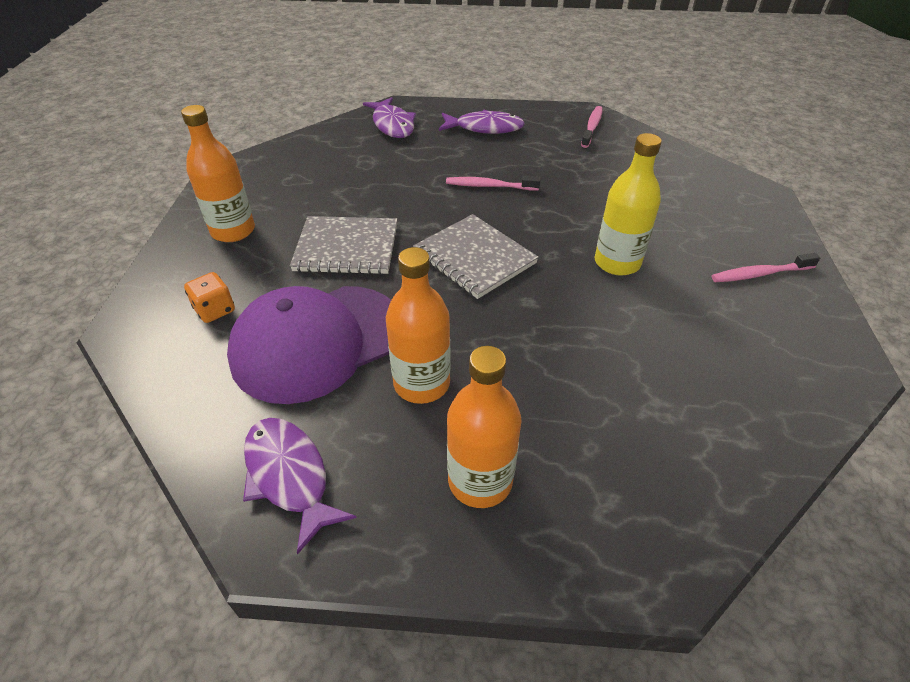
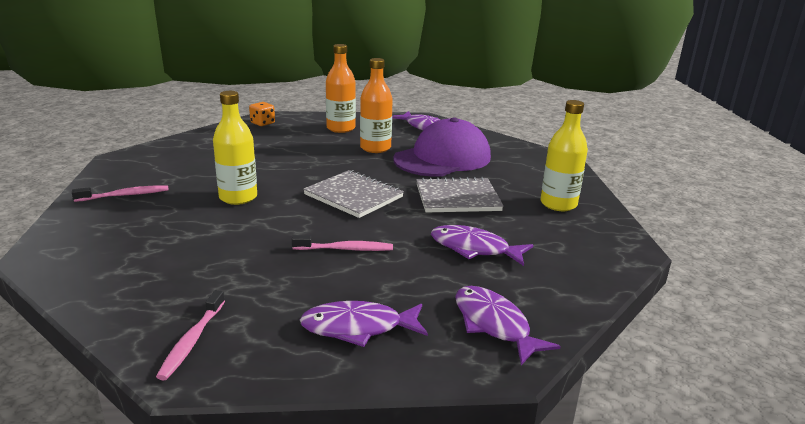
camera: 170 degrees right, 20 degrees down
(215, 310) = (517, 167): orange dice -> orange dice (262, 123)
(233, 231) = (558, 204): orange bottle -> yellow bottle
(370, 180) = (474, 249): none -> purple fish

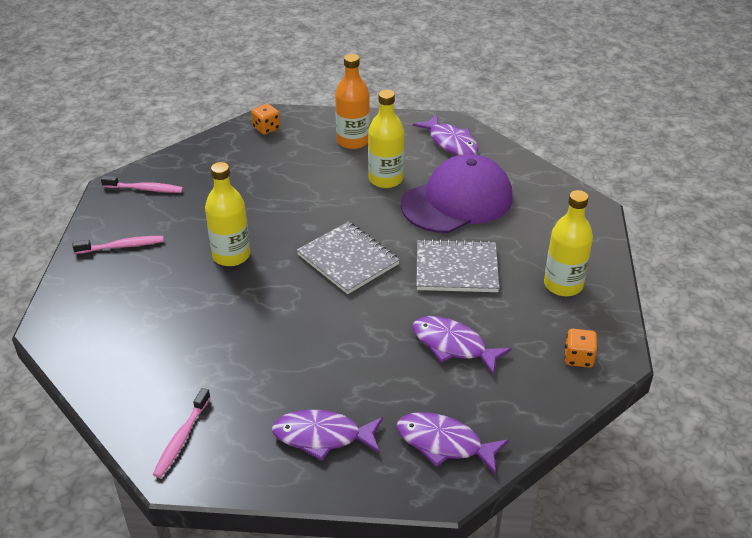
camera: 10 degrees right, 15 degrees up
(345, 249) = (327, 337): pink toothbrush -> pink toothbrush (145, 189)
(375, 148) = (385, 179): orange bottle -> yellow bottle
(494, 325) = (444, 443): purple fish -> purple fish turned 45 degrees counterclockwise
(597, 251) = (578, 358): none -> orange dice

